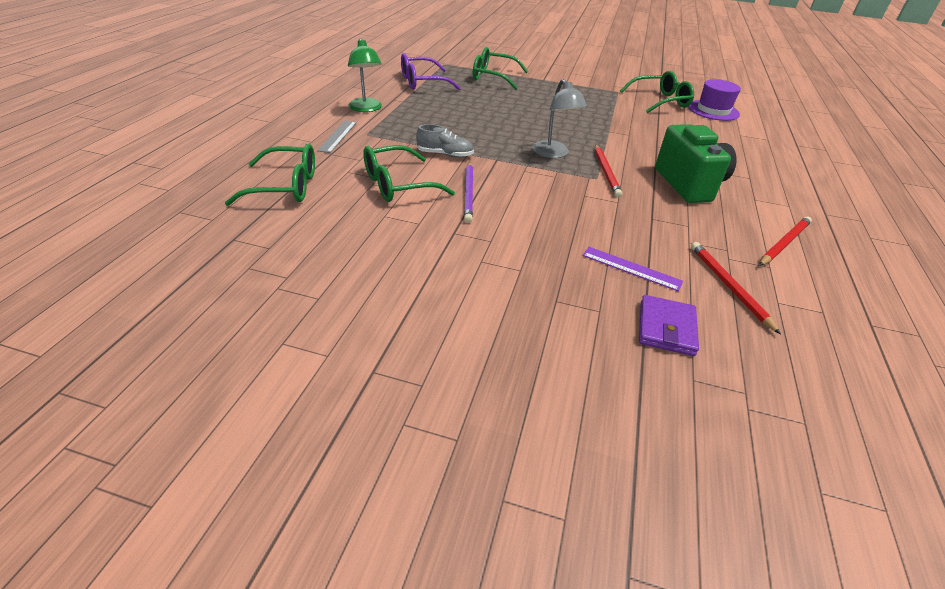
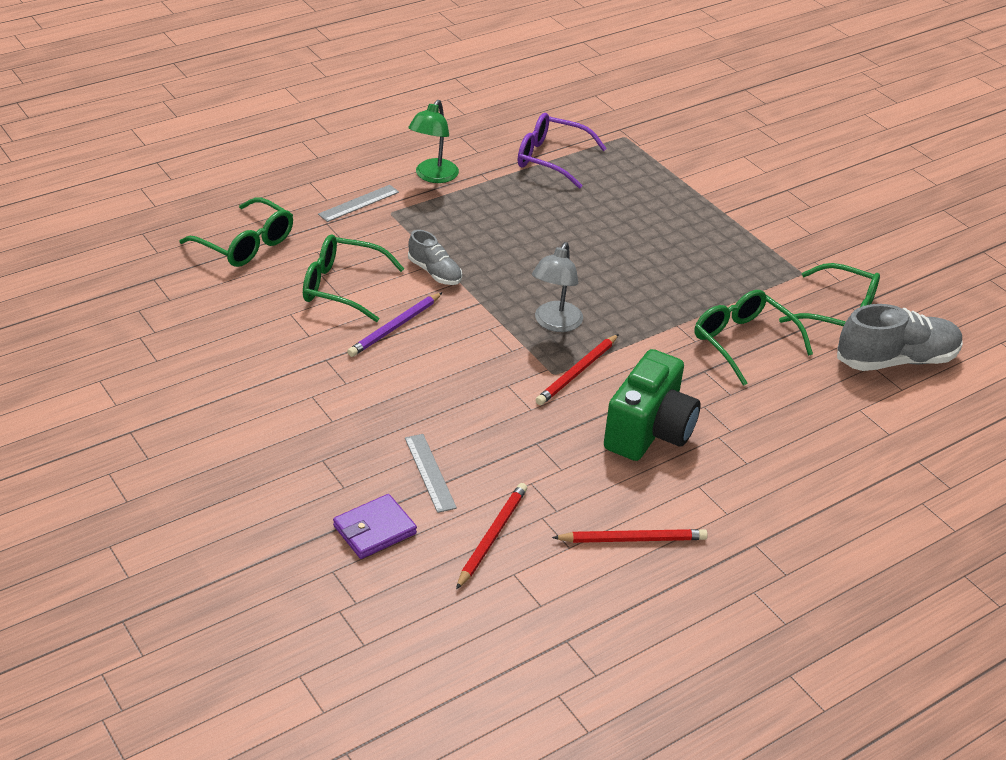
camera: 40 degrees right, 0 degrees up
(493, 77) = (658, 182): green glasses -> green glasses (742, 342)
(631, 268) = (430, 472): purple ruler -> grey ruler
(713, 110) = (896, 360): purple hat -> grey shoe

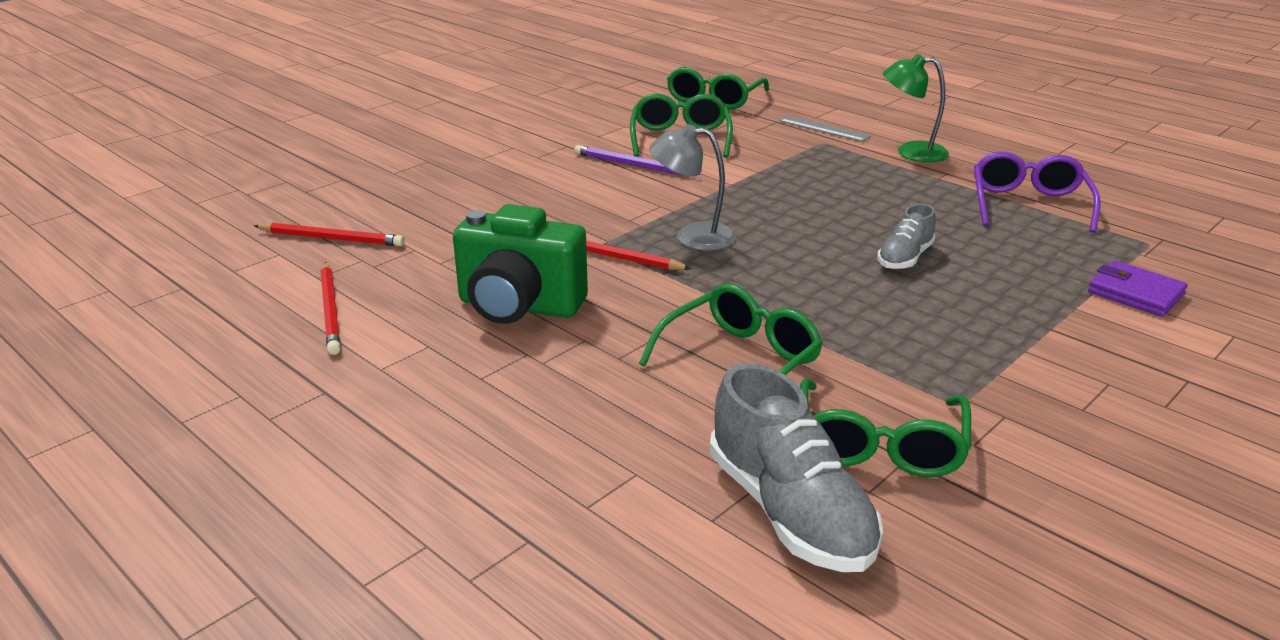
camera: 80 degrees right, 10 degrees down
(374, 530) = (338, 190): purple wallet -> purple wallet (1135, 293)
(430, 472) = (420, 203): grey ruler -> none
(435, 272) = (737, 171): grey shoe -> grey shoe (904, 258)

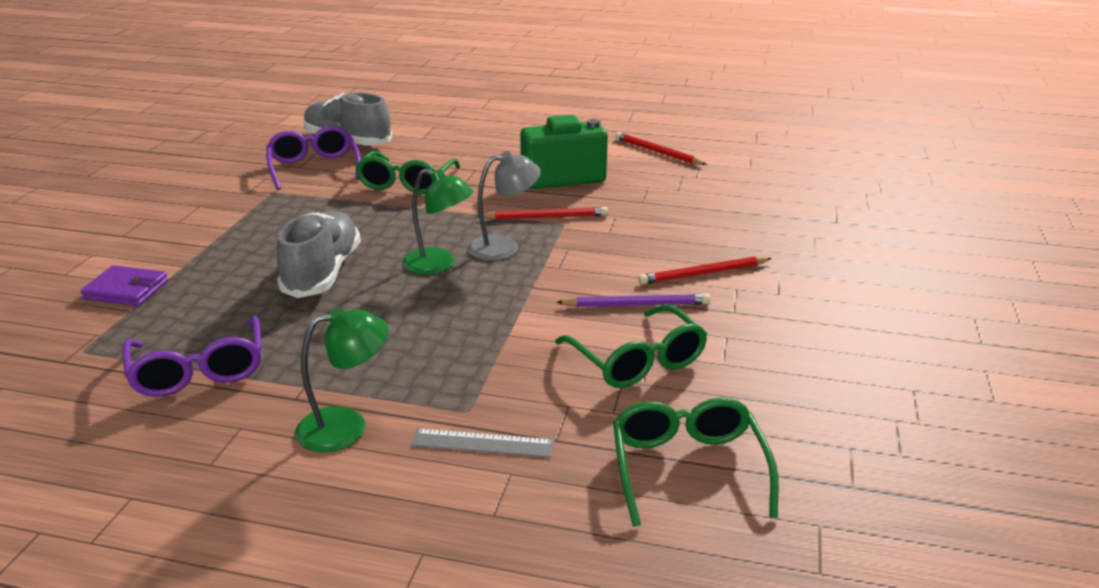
camera: 150 degrees right, 0 degrees up
(332, 238) = (740, 182): red pencil -> red pencil (703, 274)
(775, 236) = (439, 265): none -> green lamp
(879, 446) = (314, 167): green glasses -> purple glasses
(904, 258) = (323, 272): grey shoe -> grey shoe, size x1.78

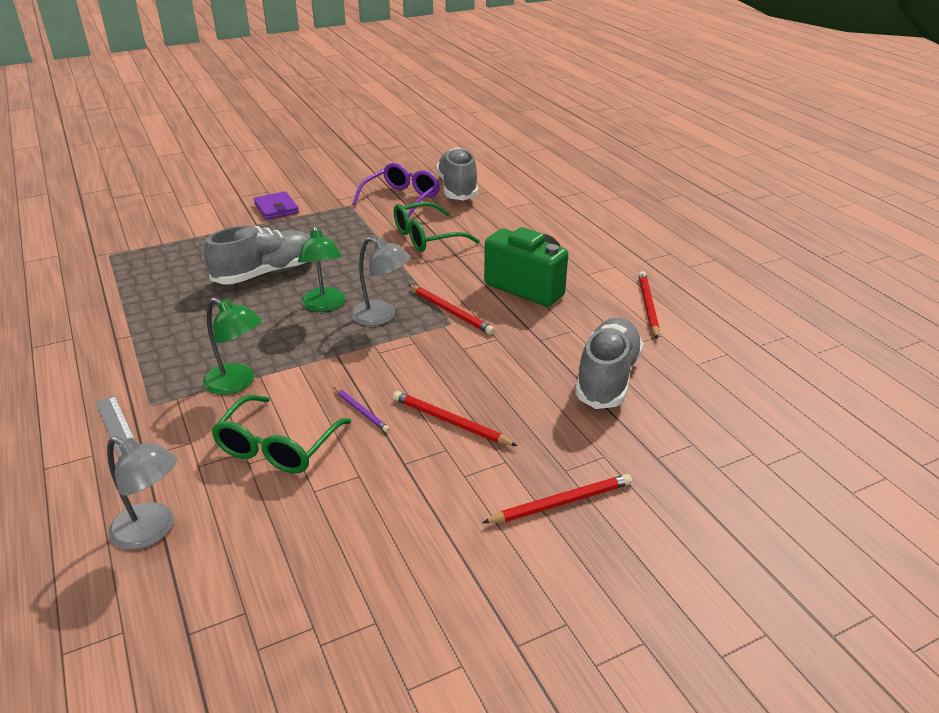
camera: 50 degrees right, 5 degrees up
(127, 290) = (181, 231): purple wallet -> purple wallet (276, 208)
(199, 371) = (118, 296): purple glasses -> none
(346, 426) = (99, 370): green lamp -> green lamp (237, 383)
(636, 304) = (361, 411): purple pencil -> purple pencil, size x0.63
(687, 467) = (152, 531): green glasses -> grey lamp
(726, 199) = (607, 378): none -> grey shoe
(849, 270) = (561, 502): none -> red pencil

